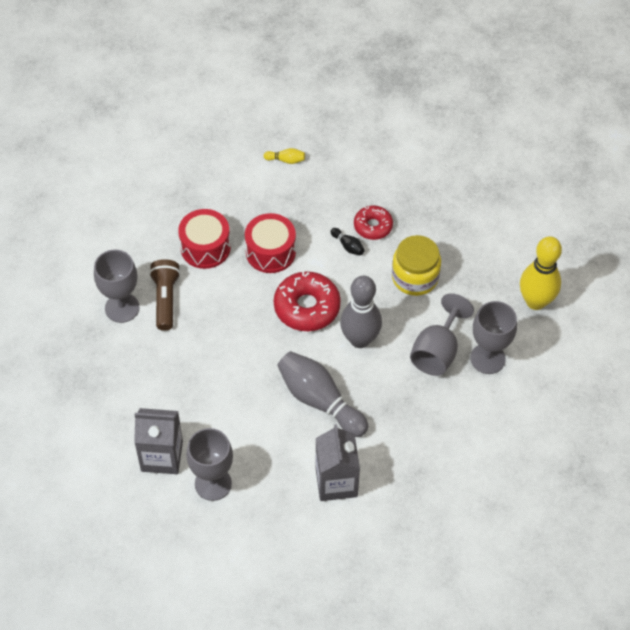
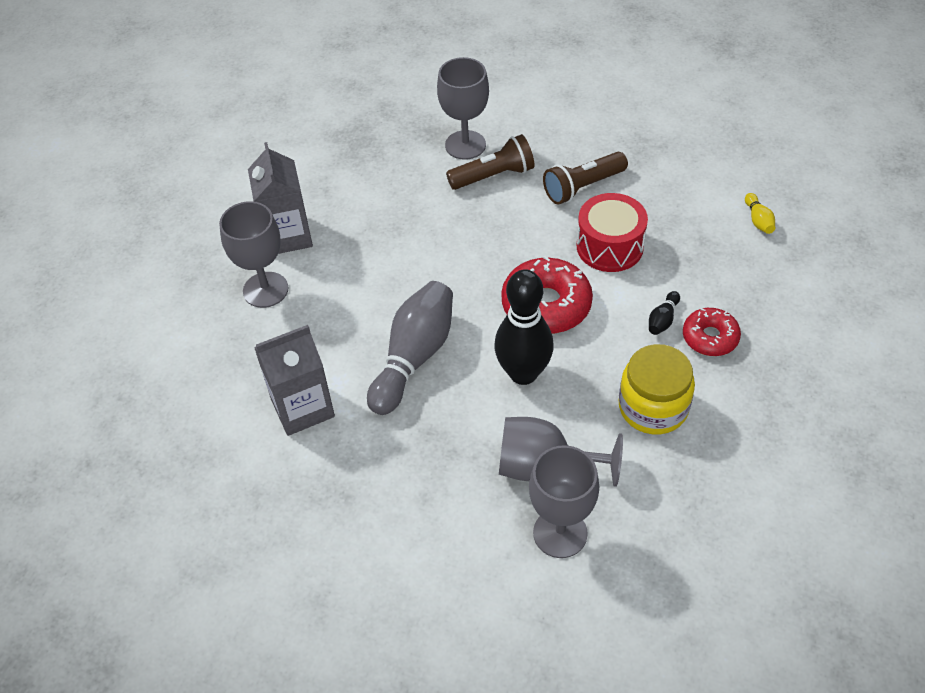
camera: 75 degrees right, 5 degrees down
(205, 247) = (583, 187): red drum -> brown flashlight
(360, 339) = (523, 373): grey bowling pin -> black bowling pin
(535, 301) = (692, 573): yellow bowling pin -> none

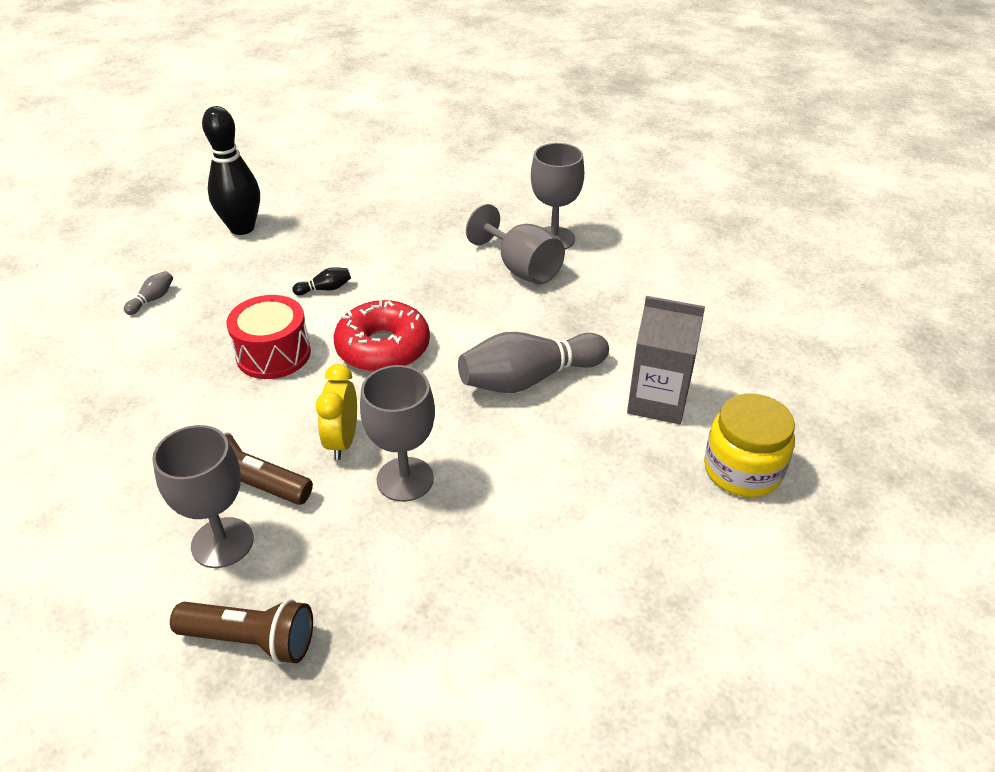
camera: 140 degrees left, 10 degrees down
(265, 290) = (603, 528): grey goblet -> grey goblet (405, 479)
(287, 235) = (524, 577): grey carton -> none
(479, 229) = (342, 441): none -> yellow clock
(523, 373) = (463, 319): black bowling pin -> black bowling pin (242, 228)
(583, 187) = (207, 413): brown flashlight -> brown flashlight (251, 640)
(653, 407) = (412, 254): yellow jar -> yellow jar (742, 470)
(710, 337) = (316, 263): red donut -> none
(758, 220) = (152, 299): yellow bowling pin -> grey bowling pin

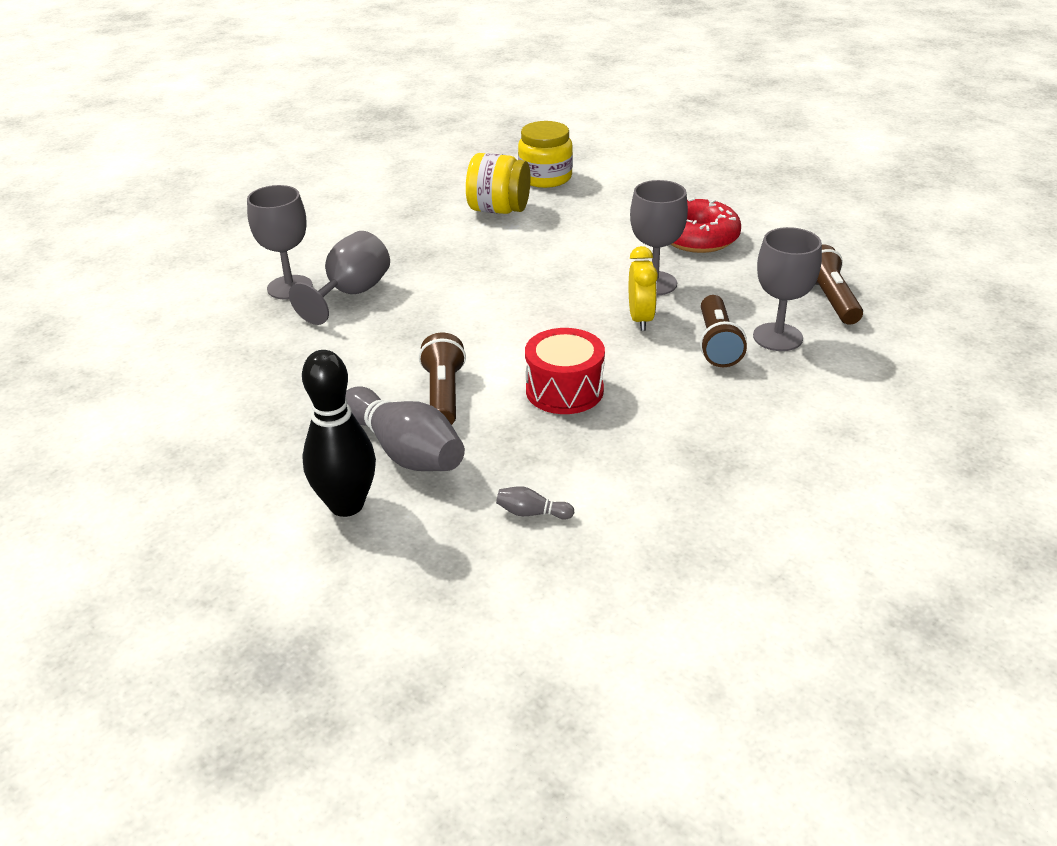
camera: 110 degrees left, 5 degrees down
(325, 289) = (443, 395): black bowling pin -> brown flashlight
(342, 441) = (640, 319): yellow clock -> yellow clock turned 75 degrees counterclockwise
(383, 348) = (515, 334): red donut -> red donut (698, 238)
(529, 379) = (509, 260): grey bowling pin -> grey bowling pin (405, 451)
(658, 401) = (499, 210): grey carton -> yellow jar

